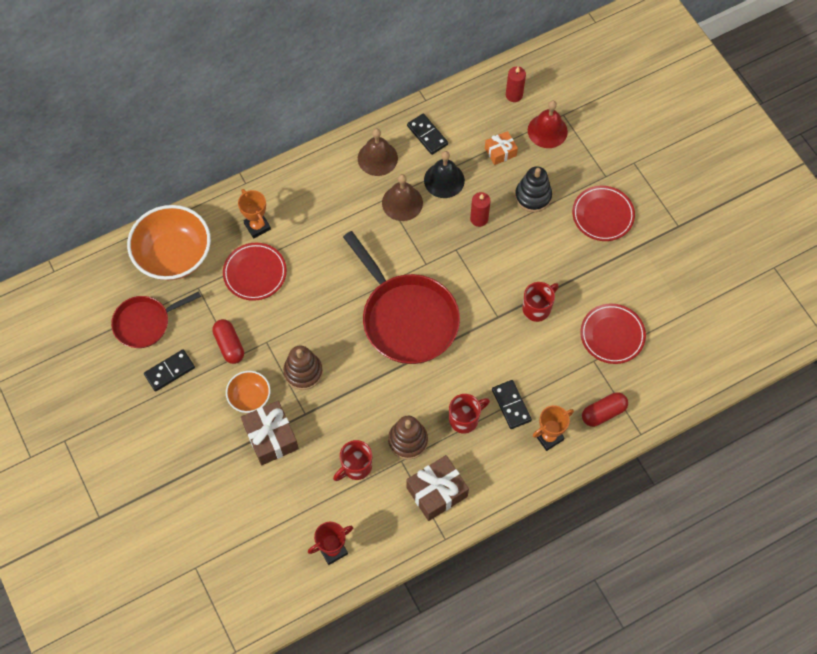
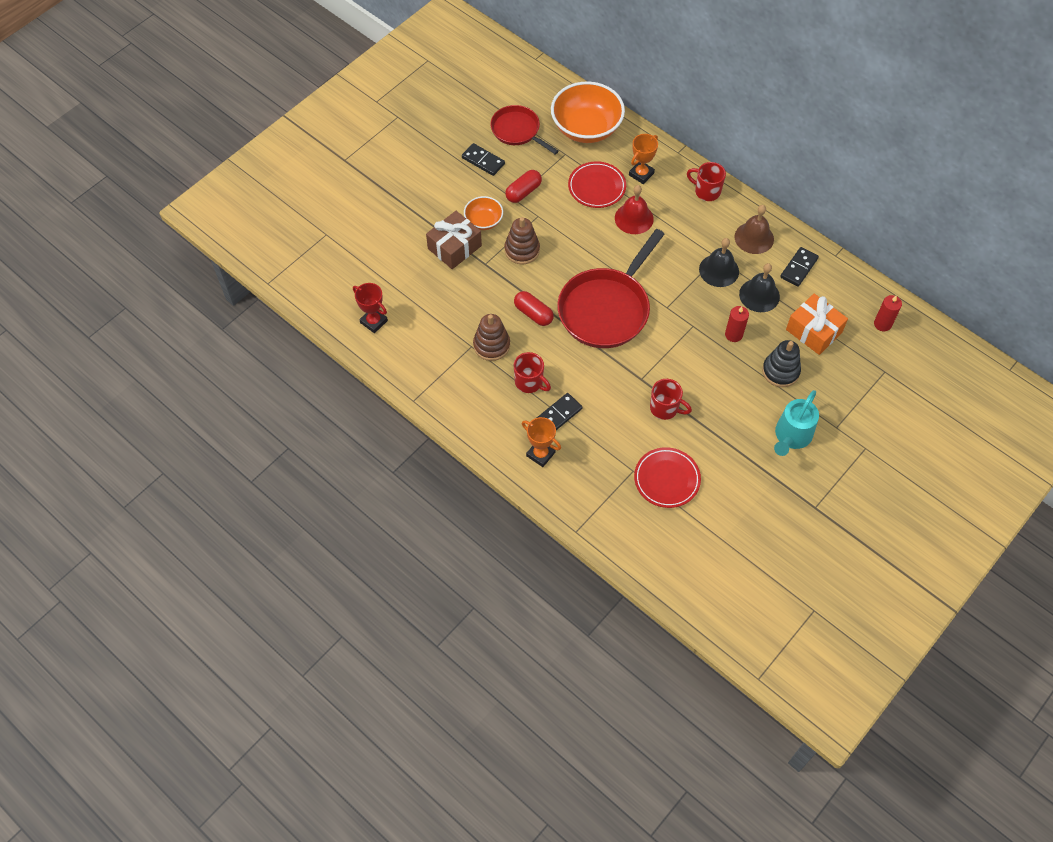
camera: 70 degrees right, 5 degrees down
(356, 467) = (452, 315): red mug -> red mug (706, 191)
(402, 202) = (719, 270): brown bell -> black bell
(436, 492) = (453, 381): brown gift -> none
(500, 152) = (814, 331): orange gift -> orange gift, size x1.67
(547, 131) = (859, 363): red bell -> red bell (634, 218)
(602, 215) = (791, 436): red plate -> turquoise watering can
(603, 413) = (583, 493): red capsule -> red capsule (533, 314)

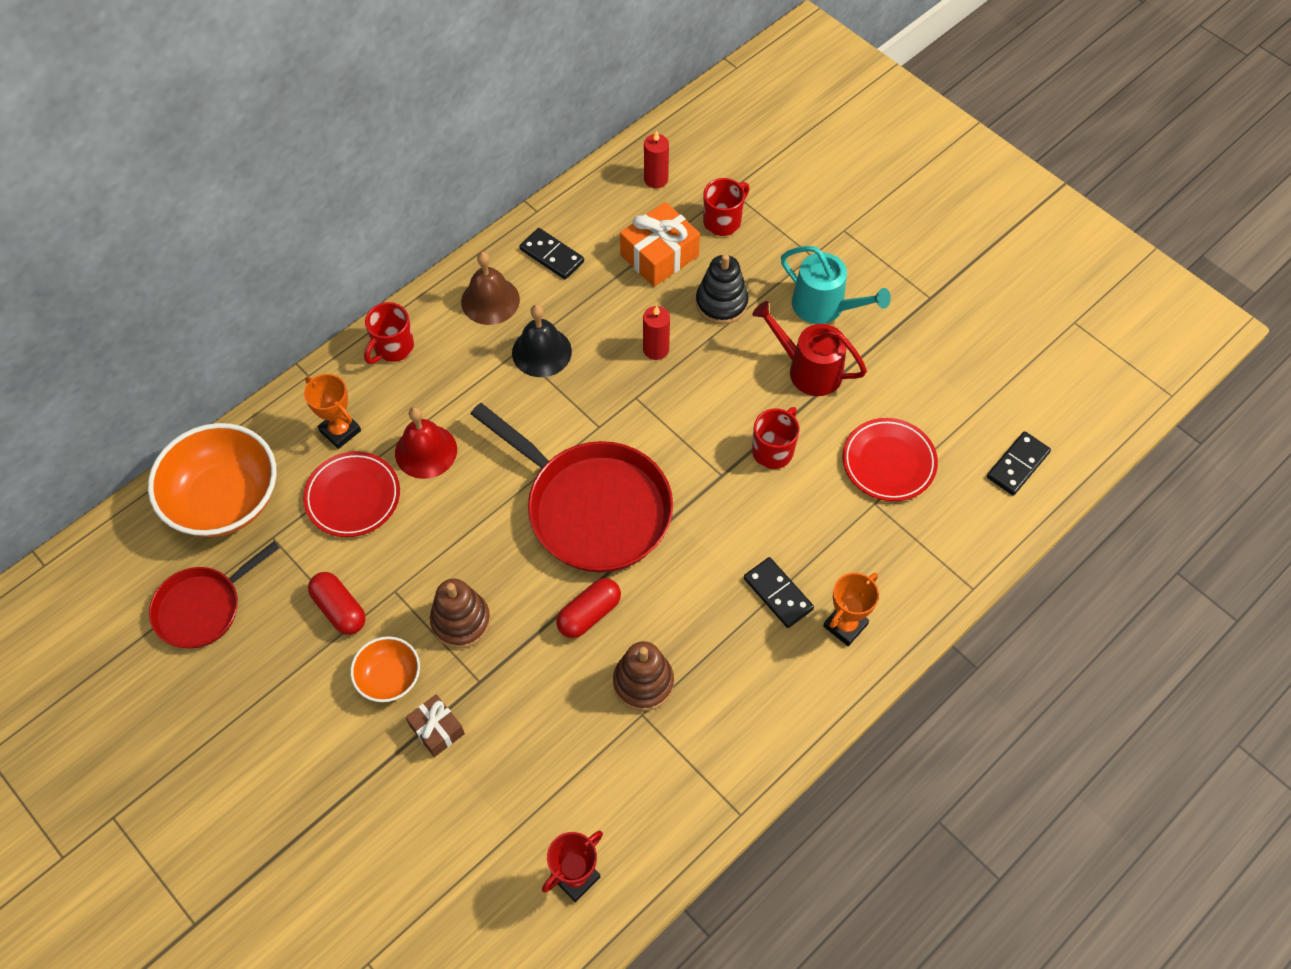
camera: 85 degrees left, 0 degrees up
(454, 247) = (437, 729): brown gift -> brown gift, size x0.60
(483, 161) = (256, 669): black domino -> black domino (1017, 465)
(529, 382) = (717, 630): red mug -> red mug (723, 221)
(734, 428) = (808, 370): none -> red watering can
(759, 295) = (592, 309): black bell -> none

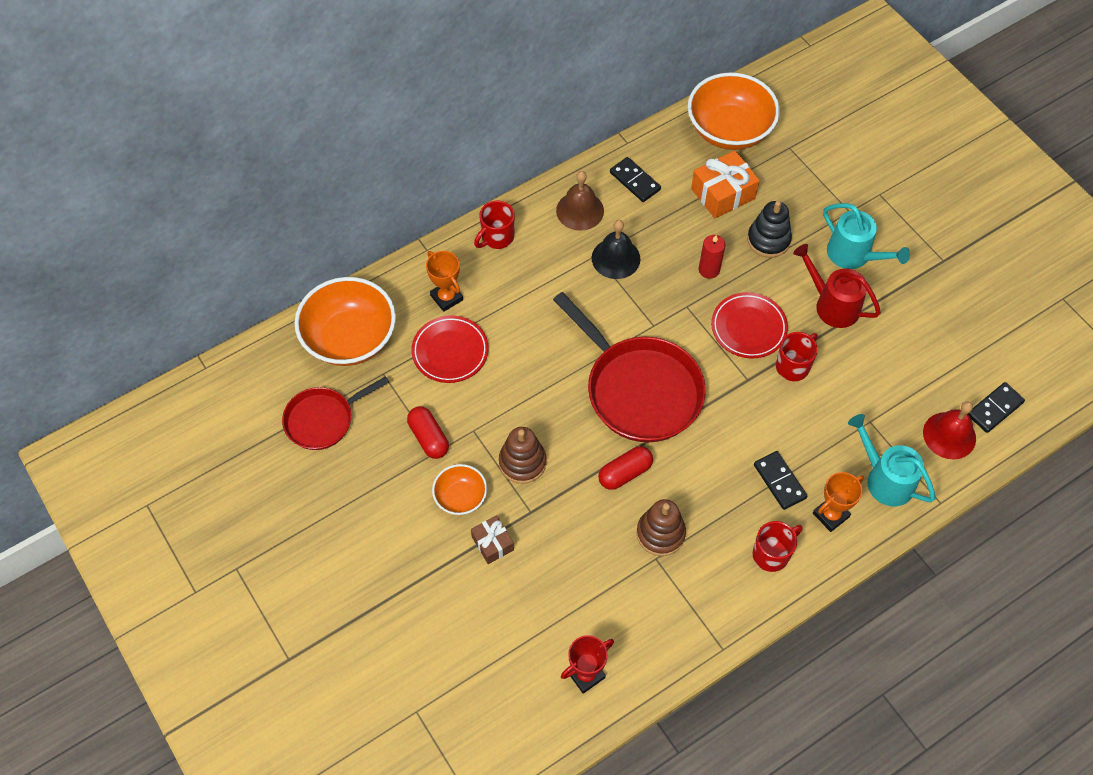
camera: 10 degrees right, 0 degrees up
(426, 451) = (512, 324): red bell -> red bell (949, 435)
(656, 179) = (729, 130): red candle -> orange bowl
(723, 221) = (780, 172): red mug -> red mug (772, 554)
(888, 462) = (887, 390): red plate -> red plate (748, 328)
(903, 571) = (885, 479): none -> turquoise watering can

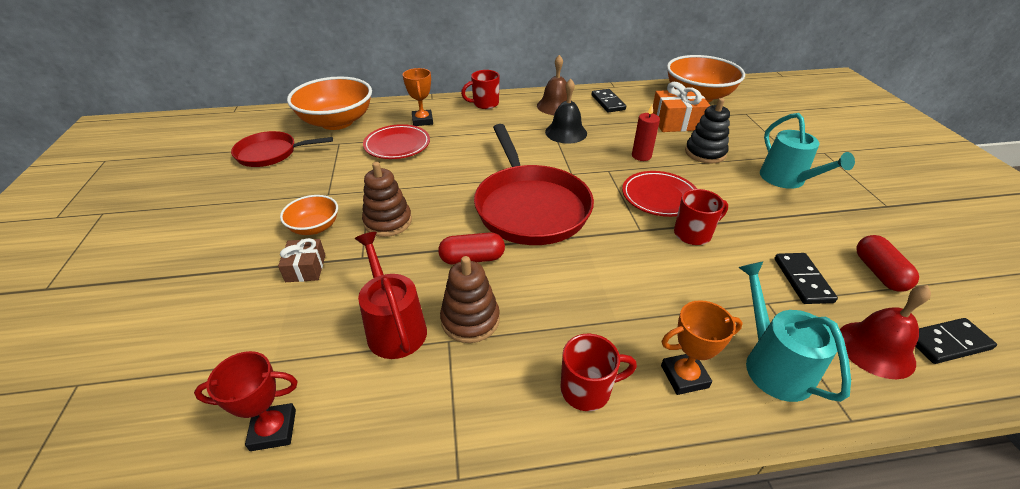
camera: 25 degrees right, 20 degrees down
(428, 438) = (331, 184): red capsule -> red capsule (878, 273)
(779, 481) = (633, 320): black domino -> black domino (802, 280)
(832, 305) = (753, 204): red watering can -> red watering can (394, 327)

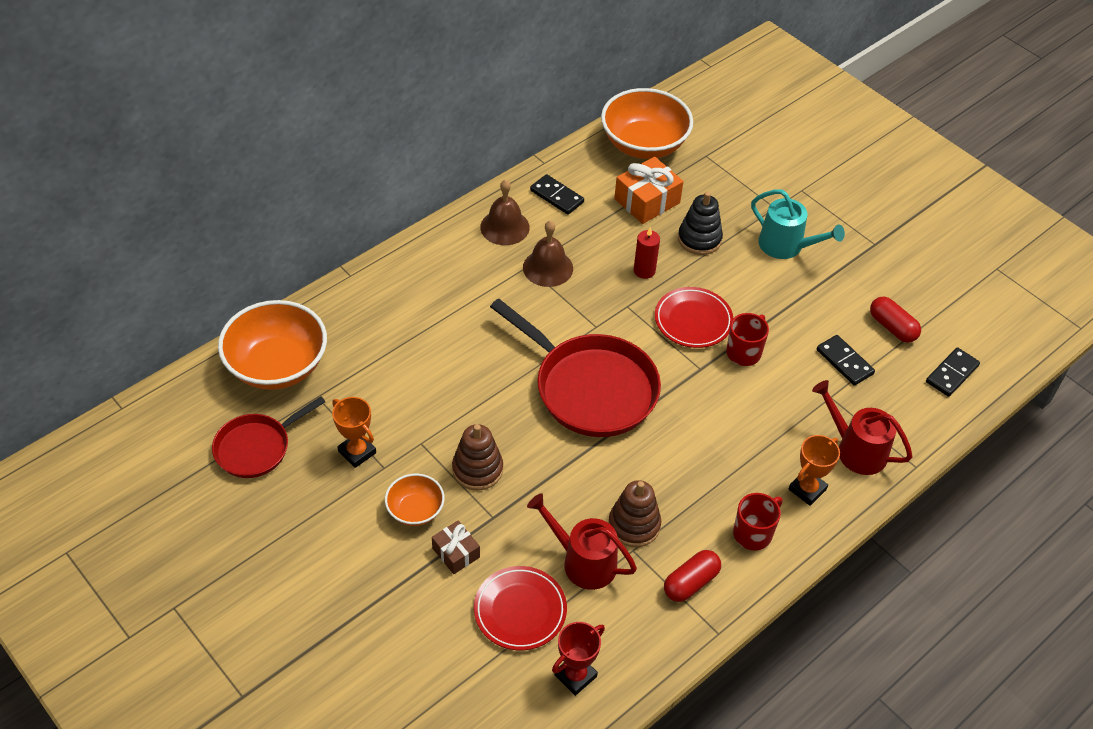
camera: 35 degrees left, 10 degrees up
(397, 145) = (386, 369): red plate -> red plate (520, 610)
(422, 121) = (376, 318): orange trophy -> orange trophy (357, 452)
(472, 258) = (587, 469): red capsule -> red capsule (690, 582)
(485, 104) = (422, 258): red mug -> none
(566, 132) = (548, 268): black bell -> brown bell
(772, 364) = (856, 450): turquoise watering can -> red watering can
(875, 349) = (912, 402): red bell -> none

